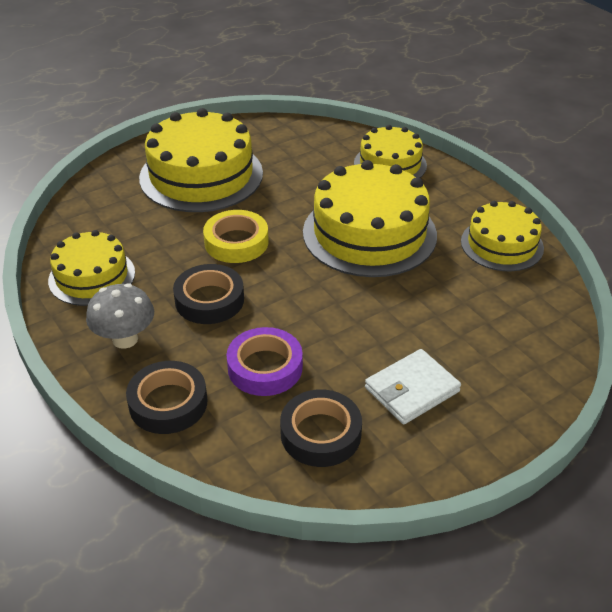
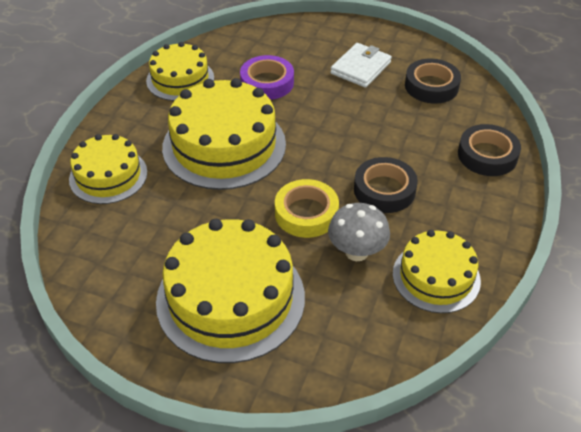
camera: 125 degrees left, 5 degrees up
(125, 339) = (468, 210): grey mushroom -> grey mushroom (356, 252)
(265, 367) = (412, 130): purple tape -> purple tape (267, 83)
(412, 389) = (360, 68): white wallet -> white wallet turned 75 degrees counterclockwise

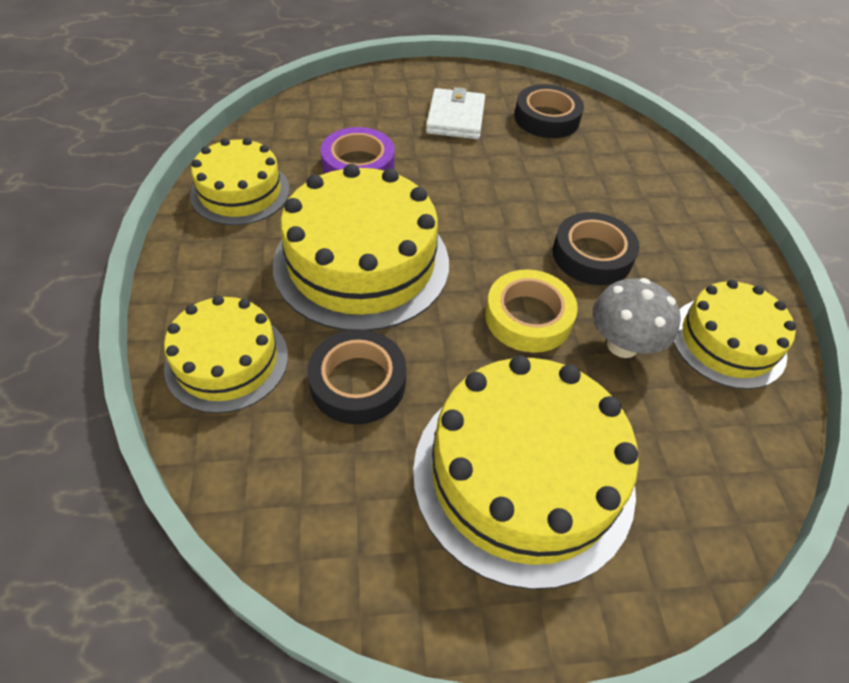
camera: 30 degrees left, 5 degrees up
(487, 155) = (662, 179): black tape -> black tape (358, 382)

